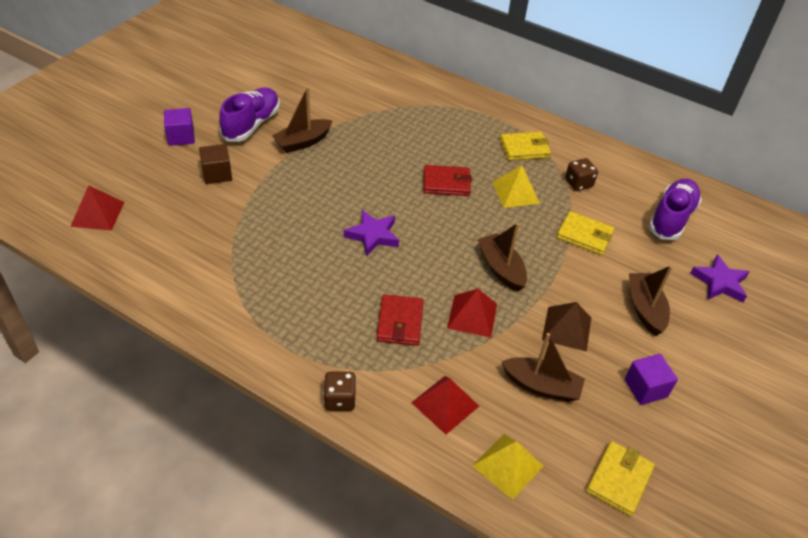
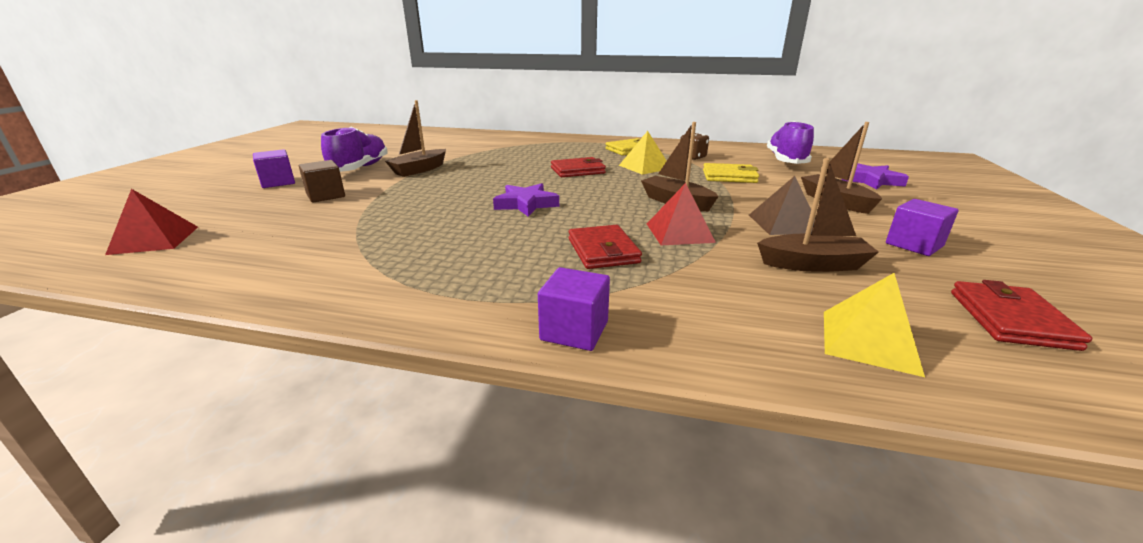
camera: 15 degrees left, 20 degrees down
(339, 399) = (574, 331): brown dice -> purple cube
(445, 404) = (722, 303): red pyramid -> none
(619, 480) = (1010, 319): yellow wallet -> red wallet

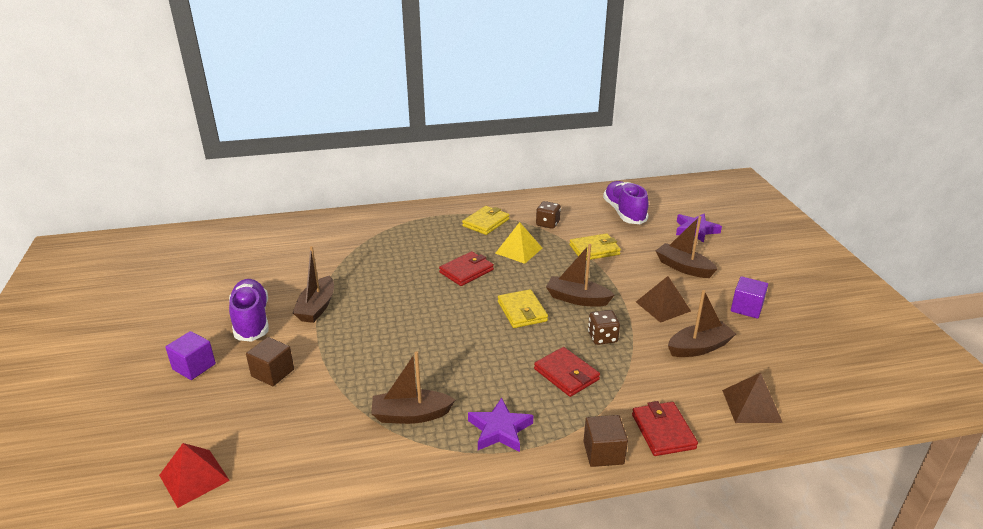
camera: 25 degrees left, 5 degrees up
(394, 244) = (411, 415): none -> brown boat
(526, 204) = (465, 334): purple star -> purple star (500, 430)
(574, 331) = (603, 453): purple cube -> brown cube
(604, 200) = (522, 311): none -> yellow wallet
(679, 232) = (602, 337): red pyramid -> brown dice
(869, 341) = (751, 406): yellow pyramid -> brown pyramid
(1010, 319) = (808, 365): red wallet -> red wallet (663, 431)

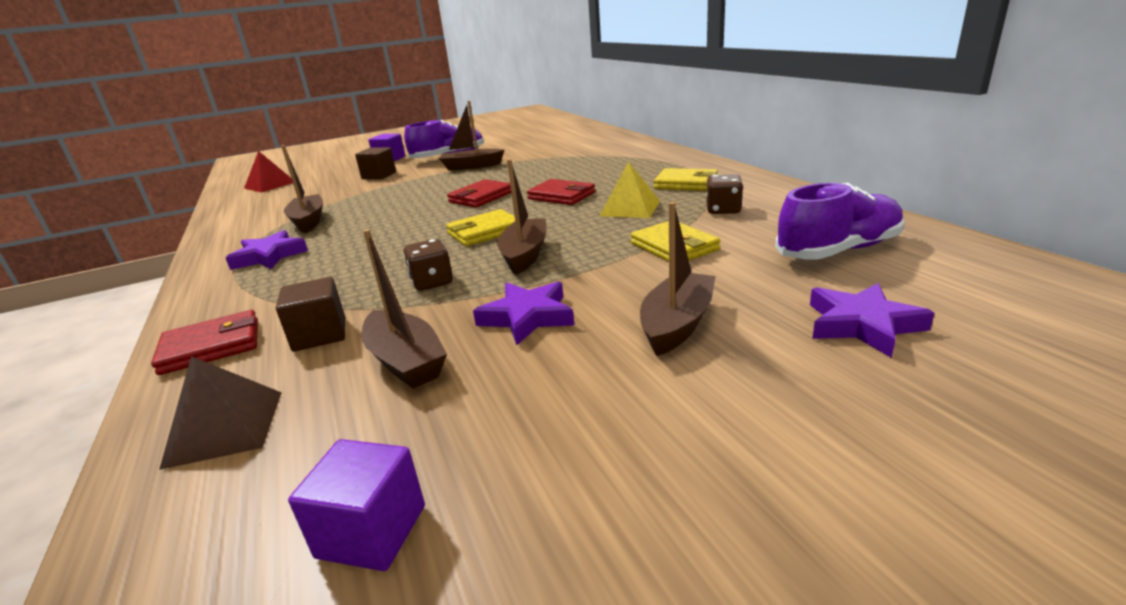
camera: 80 degrees right, 5 degrees down
(566, 374) = (353, 272): red wallet -> red wallet (481, 197)
(603, 453) = (198, 311): brown cube -> brown cube (320, 334)
(663, 306) = (527, 317): brown pyramid -> purple star
(746, 308) = (553, 412): purple cube -> purple cube (372, 531)

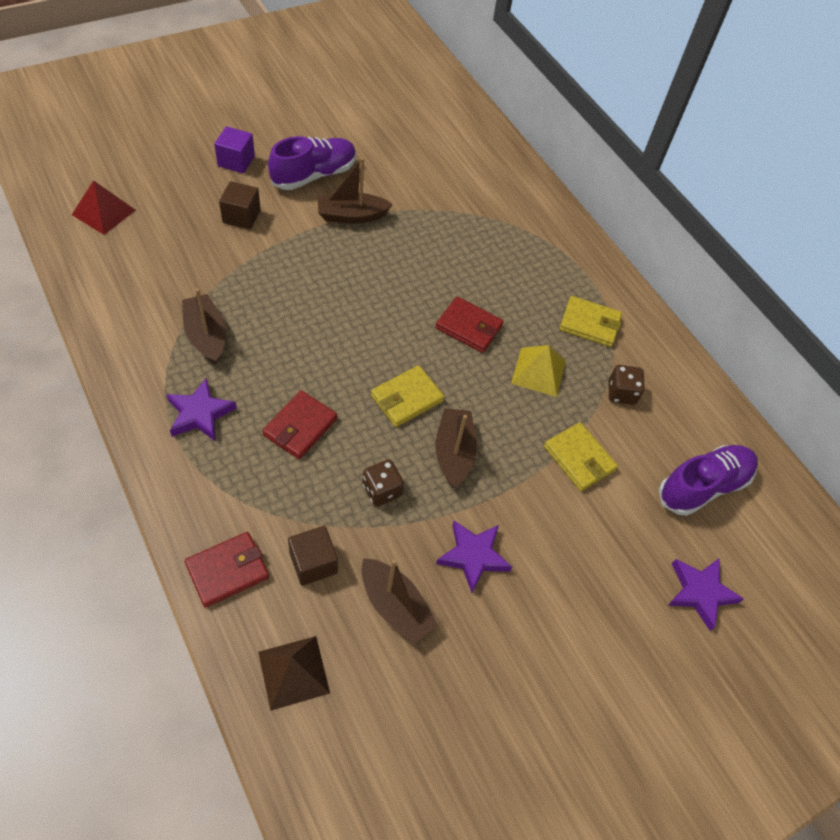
camera: 15 degrees left, 30 degrees up
(372, 531) = (426, 763): purple cube -> none
(481, 197) = (384, 311): red wallet -> red wallet (300, 427)
(677, 324) = (582, 578): brown boat -> none

